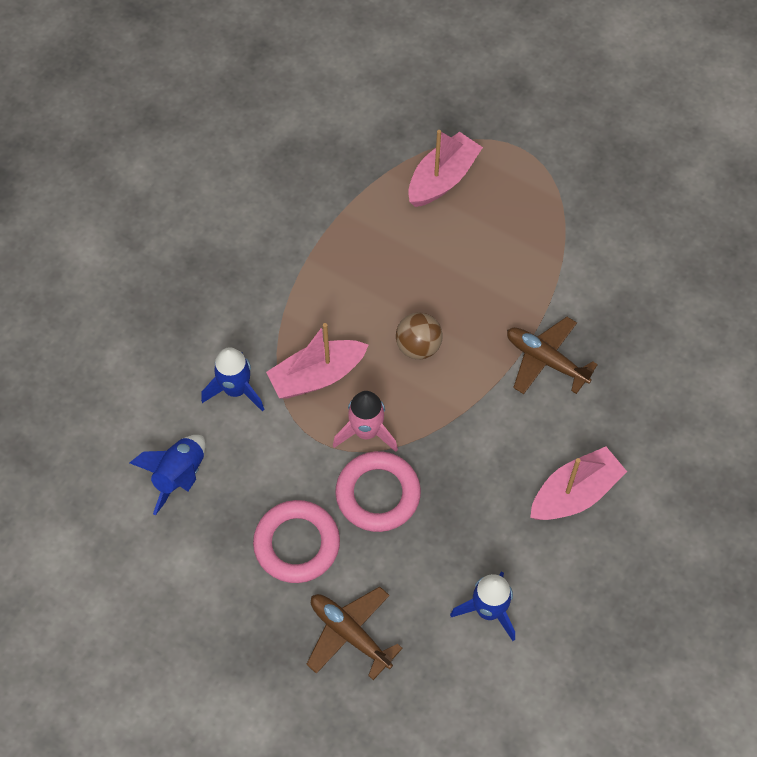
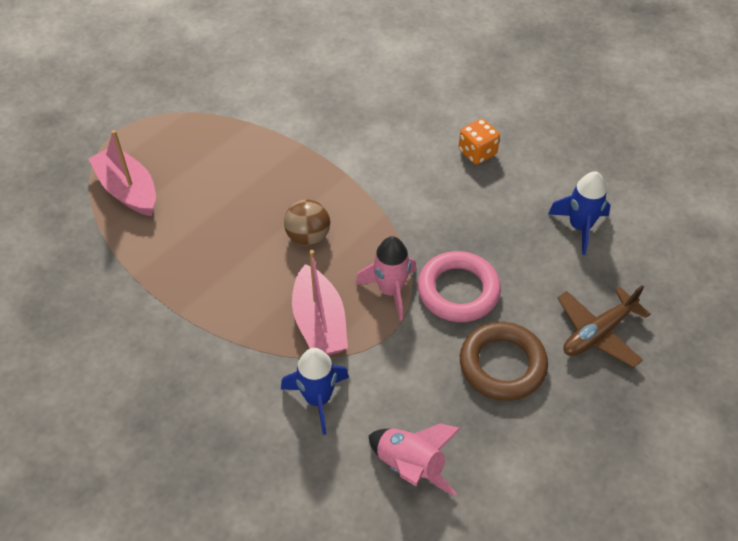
camera: 80 degrees left, 10 degrees down
(179, 476) = (410, 466): blue rocket -> pink rocket
(297, 544) = (502, 365): pink ring -> brown ring
(546, 360) = (346, 149): brown plane -> none
(575, 493) = (477, 153): pink boat -> orange dice

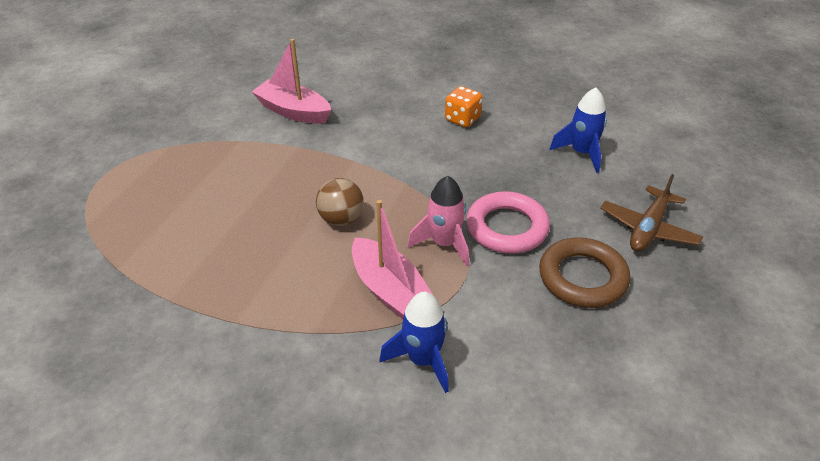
camera: 20 degrees left, 10 degrees down
(128, 190) = (134, 224): pink boat -> pink boat (293, 111)
(410, 466) = (549, 395): pink rocket -> none

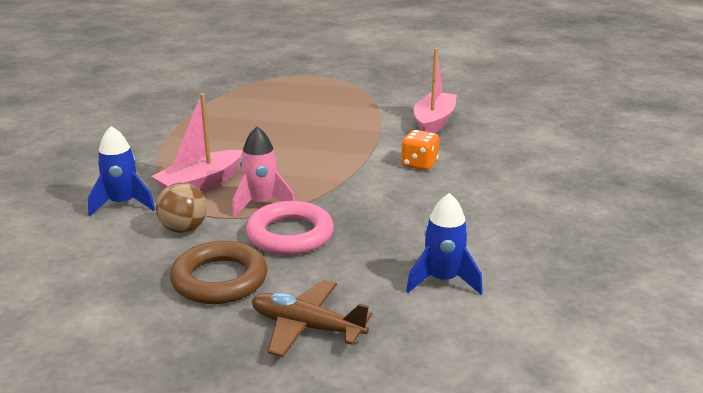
camera: 80 degrees right, 15 degrees down
(341, 219) = (286, 158): brown ball -> brown ball (183, 229)
(462, 119) = (470, 201): orange dice -> orange dice (419, 164)

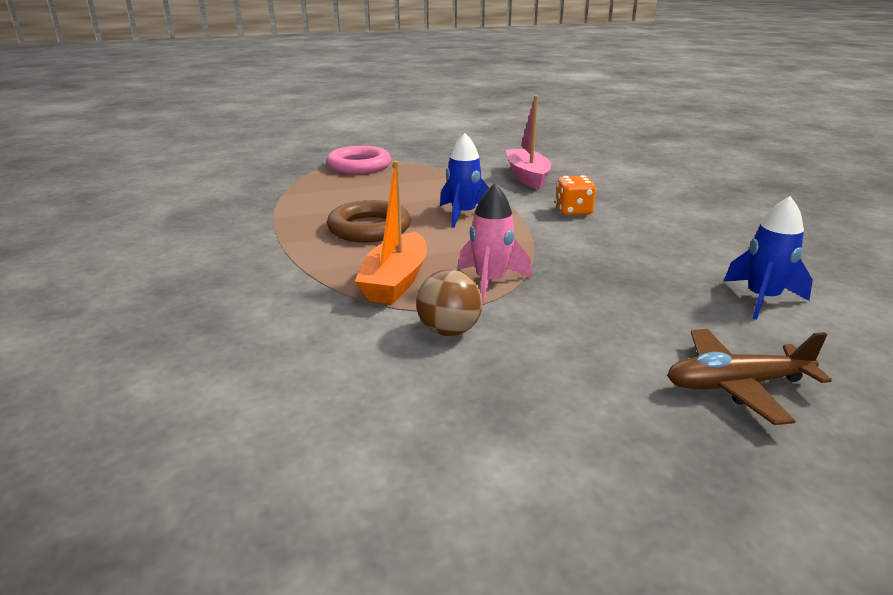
camera: 30 degrees left, 0 degrees up
(123, 204) = (333, 326): blue rocket -> blue rocket (463, 214)
(200, 185) = (395, 281): pink boat -> orange boat
(219, 279) = (574, 370): brown ring -> brown ring (369, 228)
(290, 234) = (567, 302): pink ring -> pink ring (359, 166)

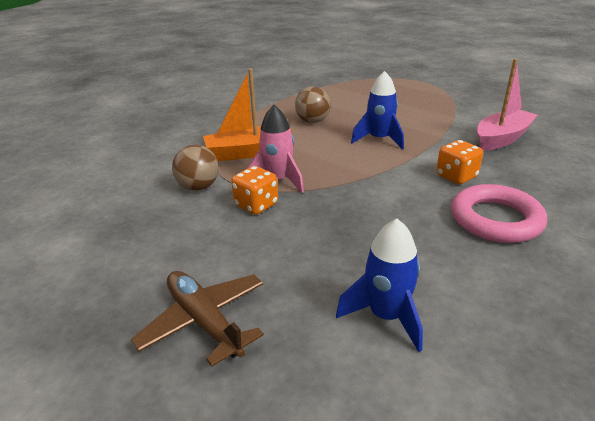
camera: 60 degrees right, 5 degrees up
(359, 166) = (411, 84): pink ring -> pink ring (495, 219)
(369, 228) = (312, 121): brown ring -> brown ball
(533, 306) = (256, 205): none -> orange dice

